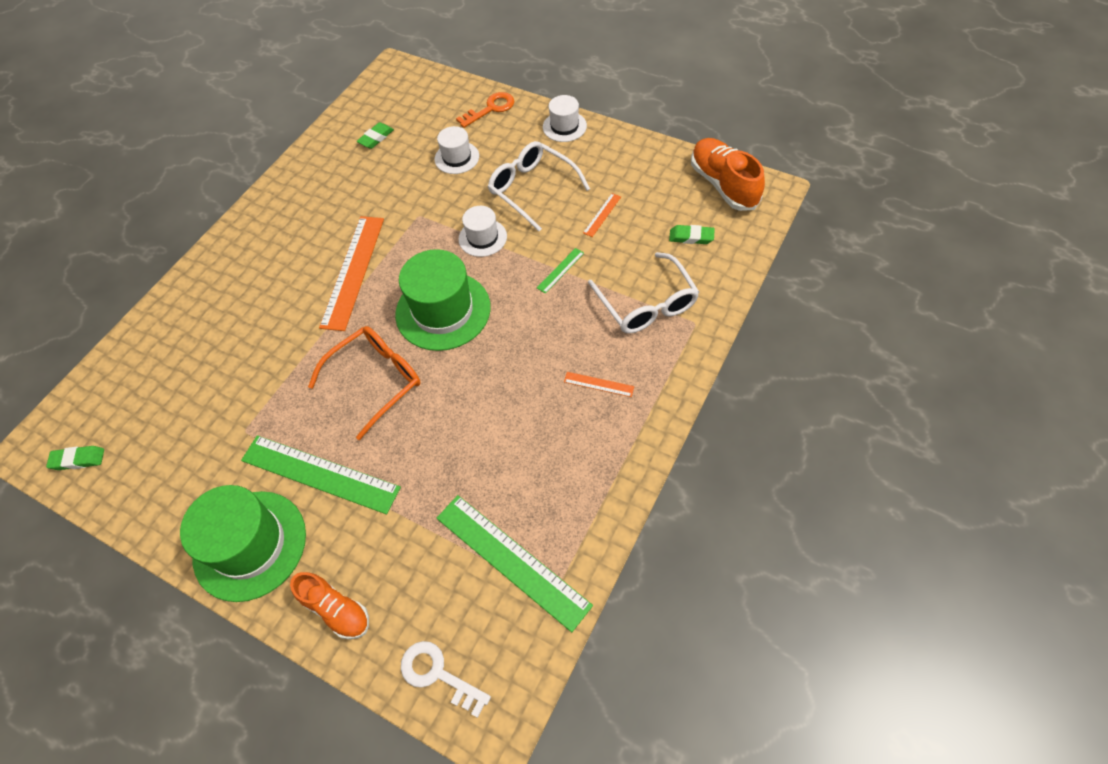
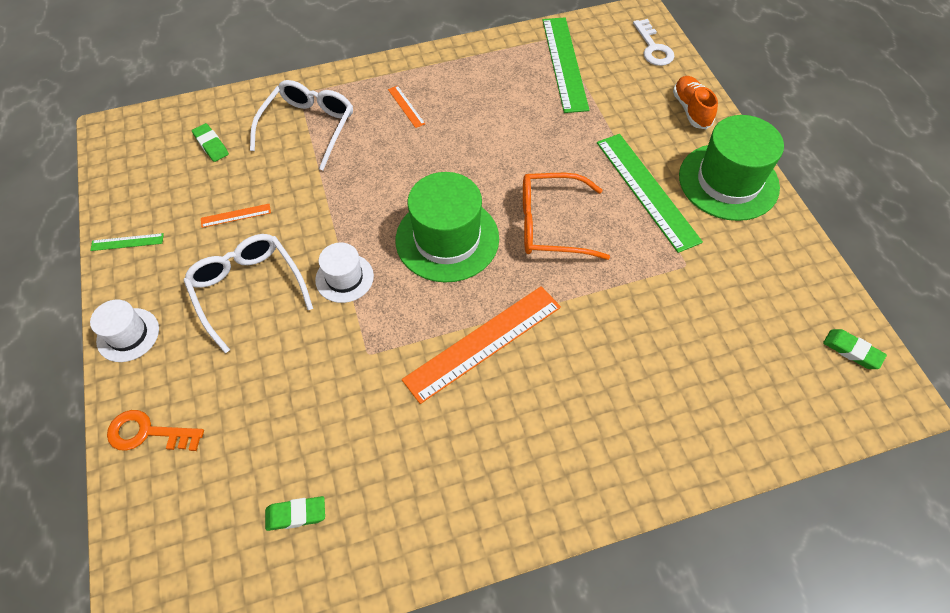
camera: 140 degrees left, 0 degrees up
(457, 158) = (258, 394): white hat -> none
(532, 189) = (248, 290): white glasses -> white glasses turned 150 degrees clockwise
(560, 270) = (327, 197): green ruler -> green ruler (127, 242)
(723, 184) = (126, 162): orange shoe -> none

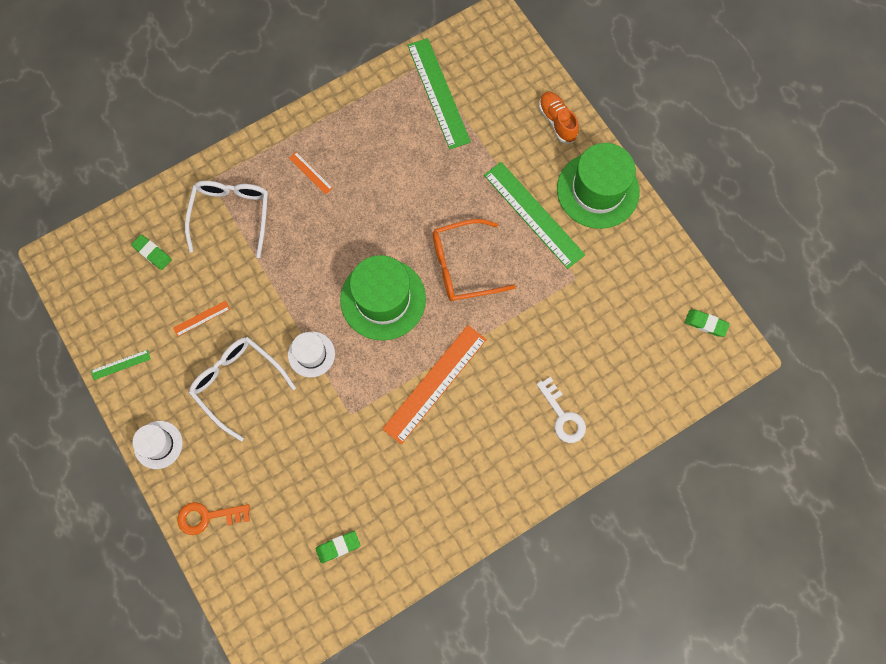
camera: 15 degrees left, 15 degrees up
(653, 48) = (513, 57): white key -> white key (563, 416)

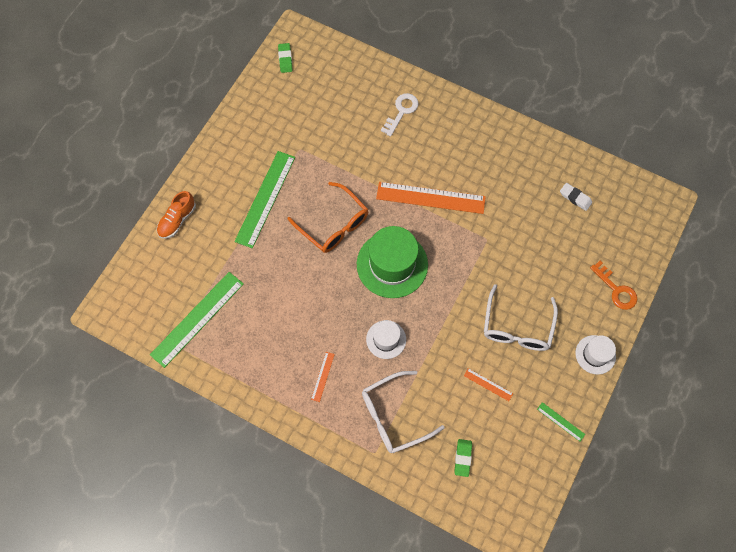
camera: 120 degrees left, 5 degrees down
(311, 354) = (463, 289): white hat -> white hat (386, 339)
(338, 547) = (575, 198): green eraser -> white eraser
(597, 190) = (221, 166): green hat -> none

